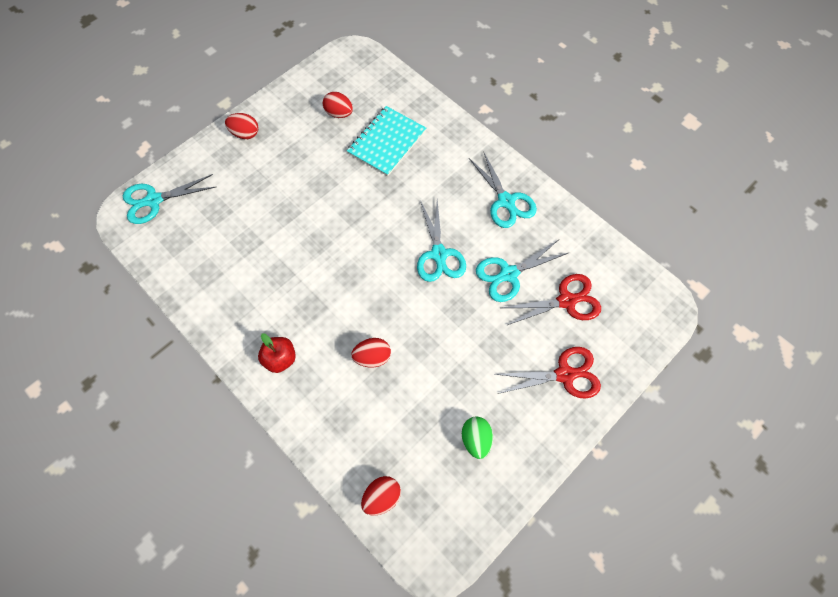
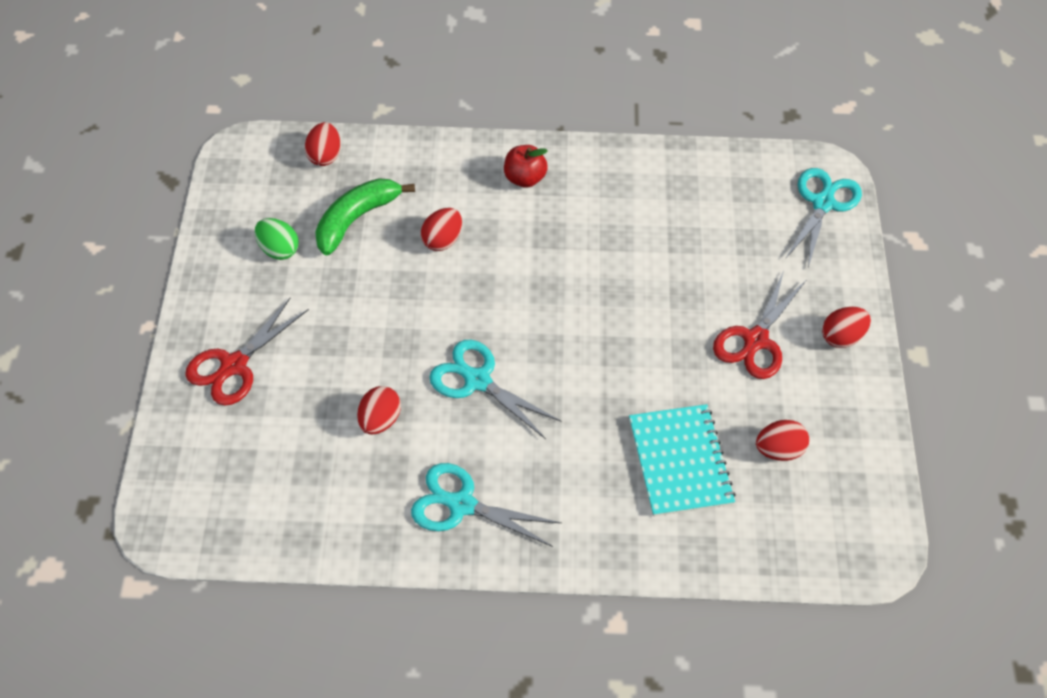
camera: 135 degrees right, 10 degrees down
(408, 420) = (356, 219): none -> green banana
(509, 274) = (380, 420): turquoise scissors -> red egg
(566, 301) = (290, 441): red scissors -> red scissors (756, 340)

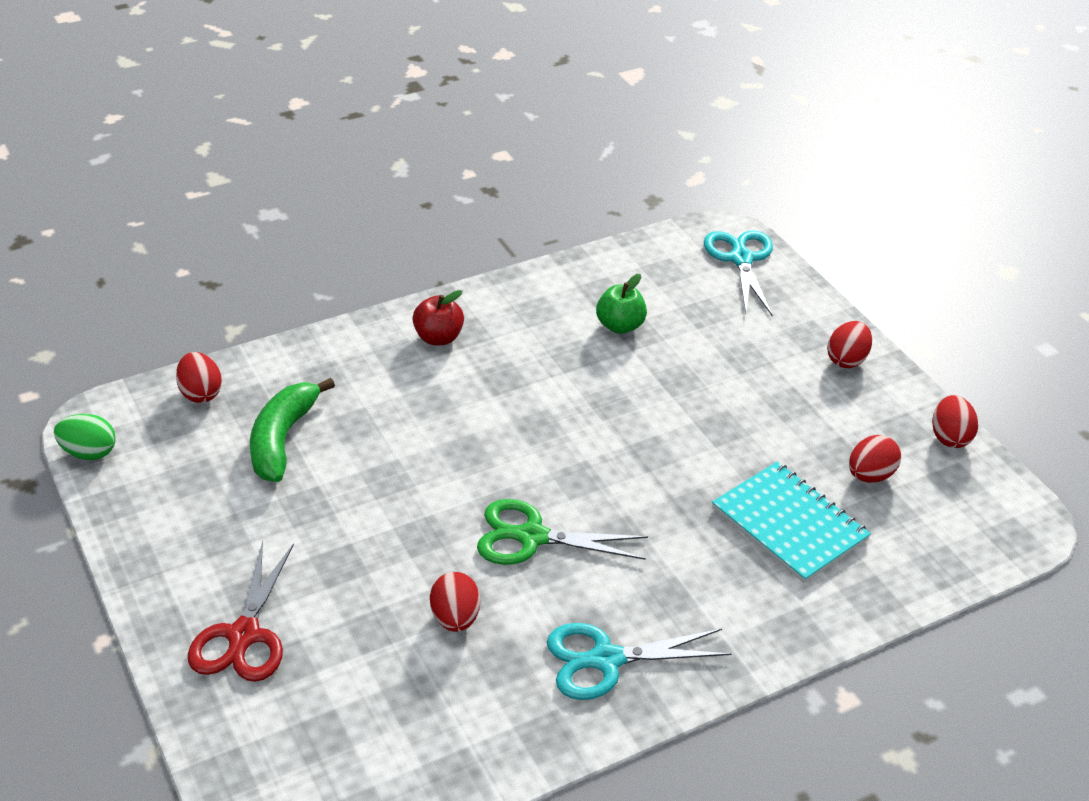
camera: 30 degrees left, 15 degrees down
(279, 249) = (213, 501): green egg -> green egg (89, 453)
(442, 240) = (394, 424): red egg -> red egg (950, 437)
(477, 381) = (532, 537): turquoise scissors -> green scissors
(674, 226) = (620, 326): none -> green apple
(756, 340) = (773, 392): red scissors -> none

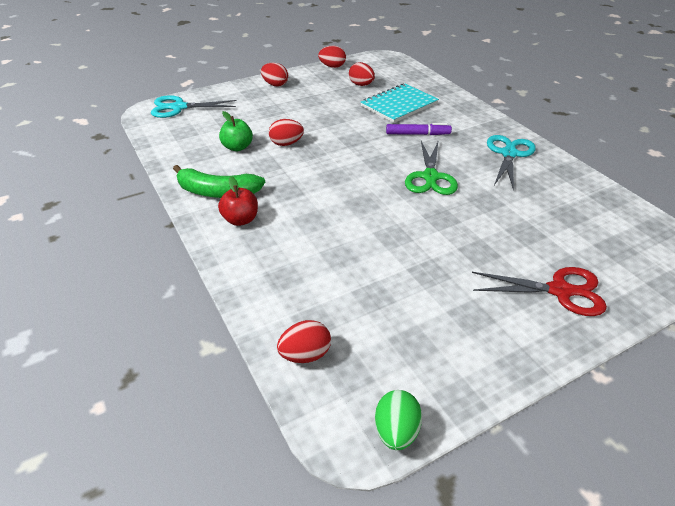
camera: 90 degrees left, 0 degrees up
(282, 439) = (360, 293): green banana -> green banana (217, 192)
(455, 618) = (503, 202): red egg -> red egg (286, 143)
(606, 660) = (509, 154): turquoise scissors -> turquoise scissors turned 150 degrees counterclockwise
(674, 538) = (417, 134): none -> purple marker

